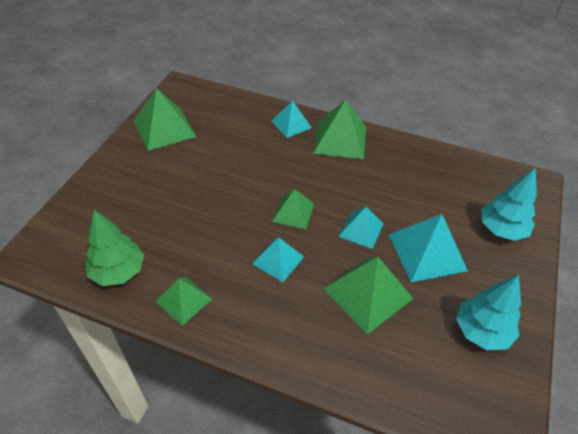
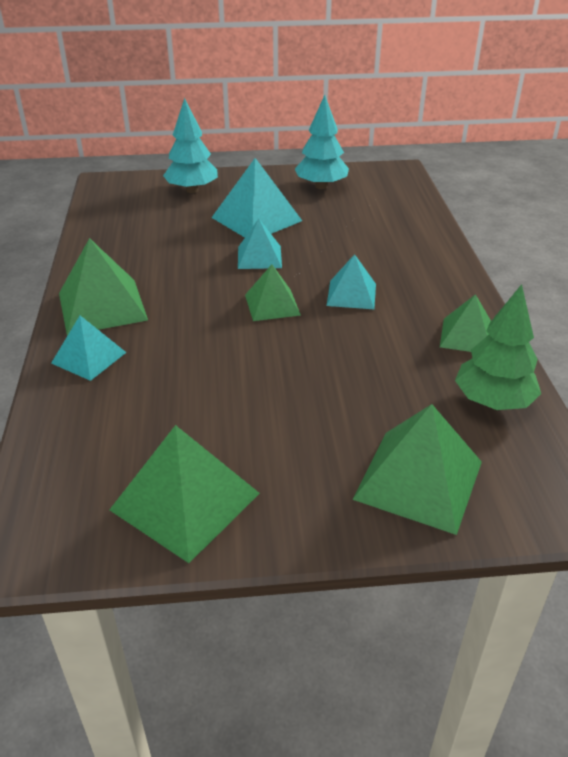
camera: 115 degrees left, 10 degrees down
(368, 293) = (338, 237): green pyramid -> green pyramid (419, 480)

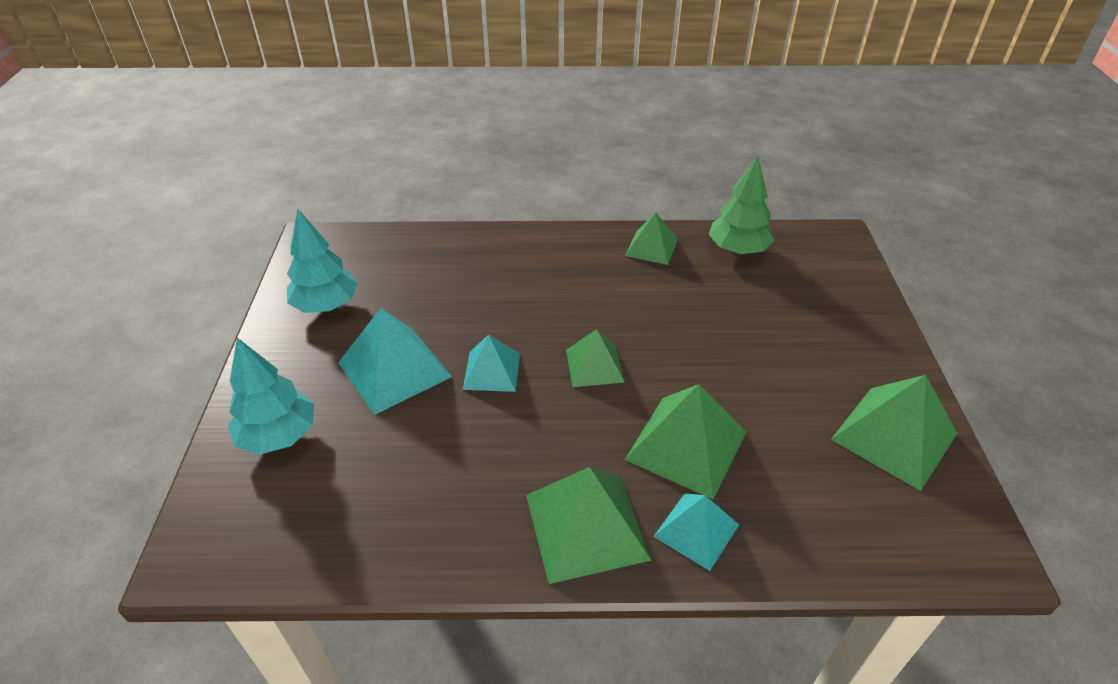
camera: 85 degrees left, 5 degrees up
(351, 294) = (580, 306): turquoise pyramid -> none
(419, 480) = (832, 300): green pyramid -> green pyramid (686, 445)

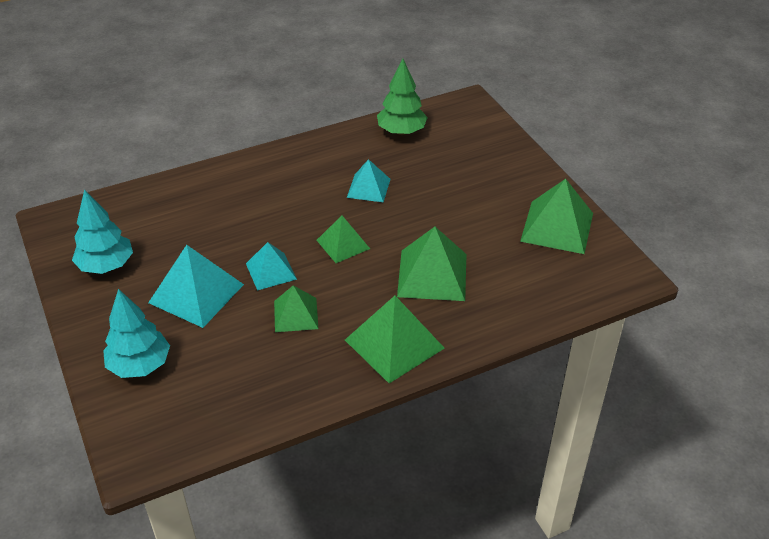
camera: 25 degrees left, 0 degrees up
(651, 247) = (337, 147): green pyramid -> green pyramid (295, 314)
(696, 530) = (463, 322): turquoise pyramid -> turquoise pyramid (368, 188)

